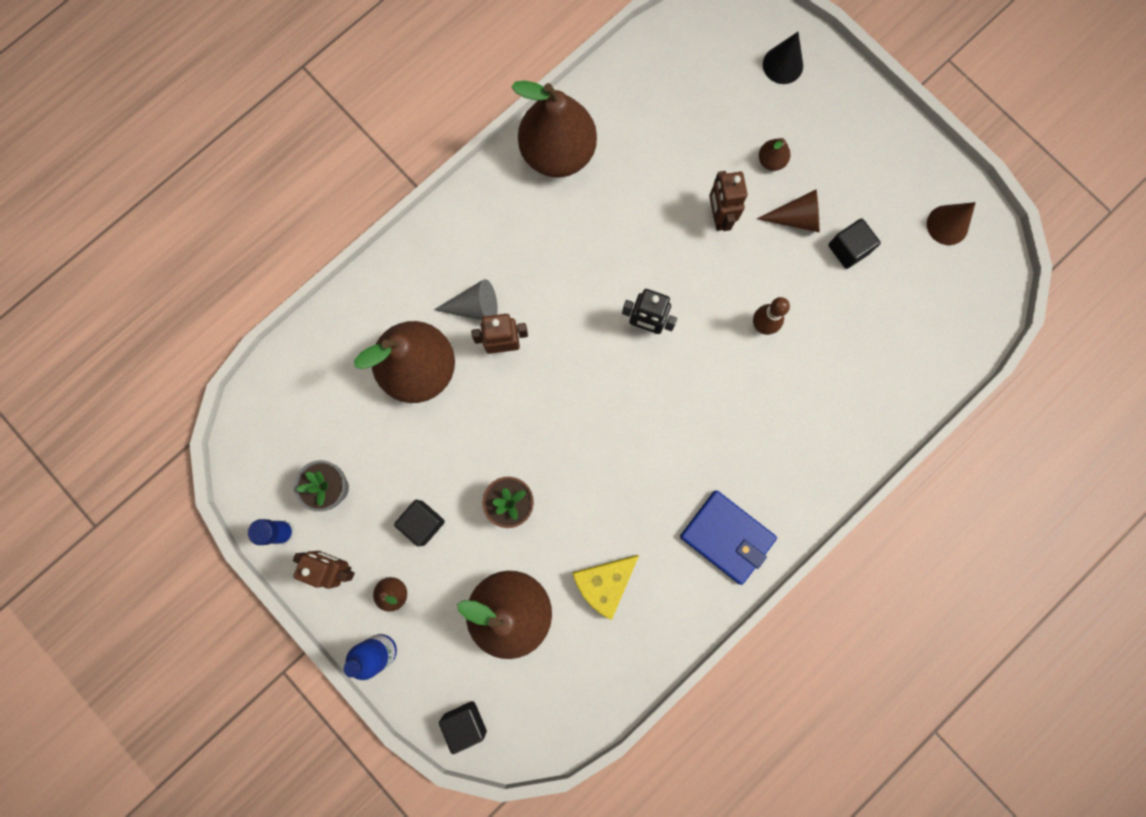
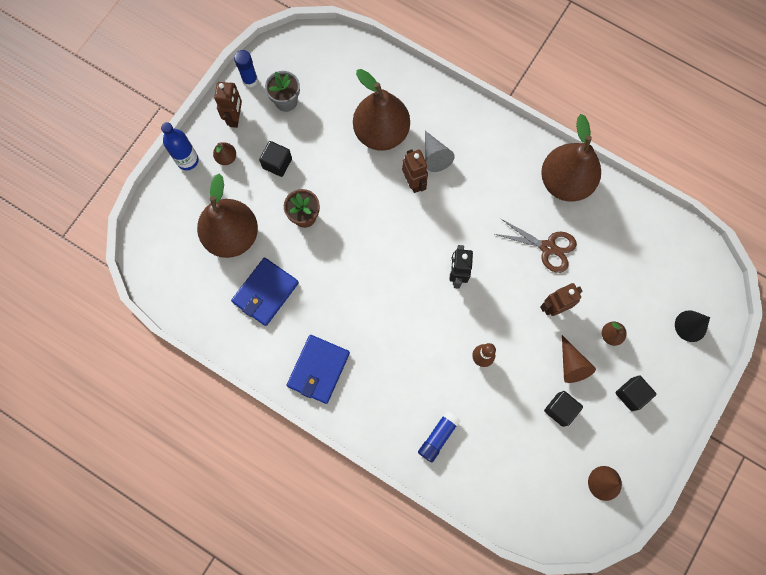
camera: 75 degrees right, 5 degrees down
(465, 723) = (152, 226): black cube -> black cube (631, 394)
(604, 583) = (265, 292): yellow cheese -> blue wallet
(640, 200) = (548, 247): none -> brown scissors
(848, 407) = (438, 437): none -> blue glue stick

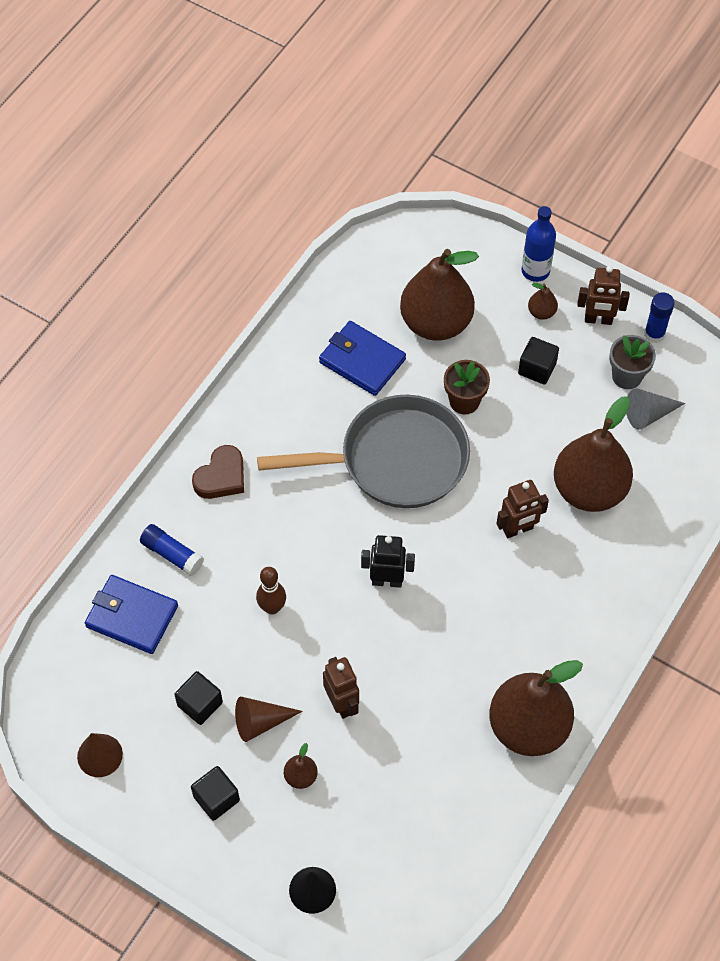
camera: 90 degrees right, 15 degrees down
(318, 369) = (263, 420): blue wallet -> blue wallet (132, 616)
(355, 268) = (395, 460): none -> grey pan
(369, 401) = (221, 477): none -> brown heart
(434, 156) = (558, 556): grey cone -> grey cone (648, 414)
(548, 247) = (428, 699): brown scissors -> none

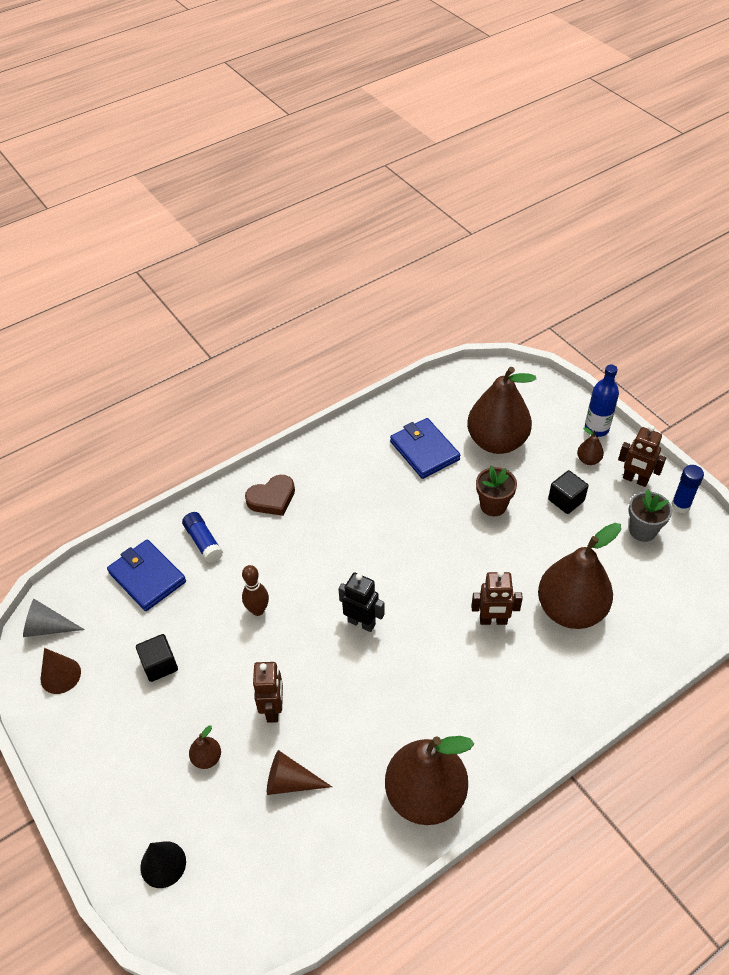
camera: 25 degrees right, 10 degrees down
(216, 798) = (129, 748): black cube -> none
(260, 722) = (199, 698): brown cone -> brown cone (291, 782)
(395, 460) = (415, 531): grey pan -> none
(648, 414) = (650, 566): grey cone -> grey cone (48, 627)

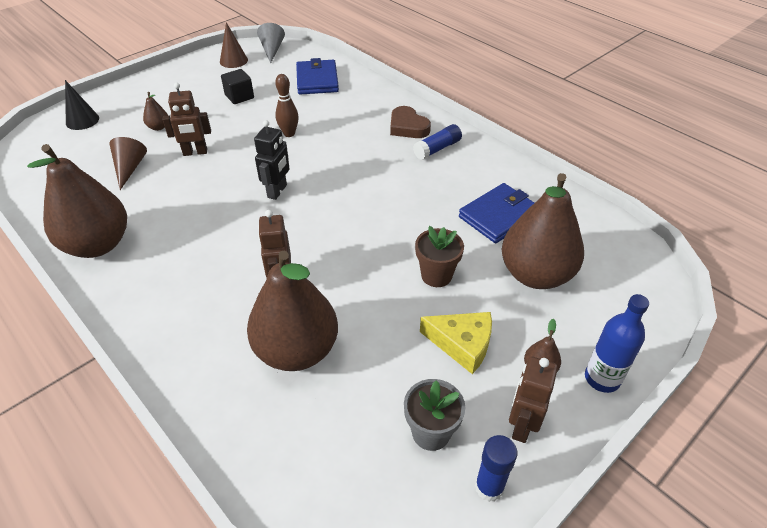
camera: 80 degrees right, 5 degrees down
(147, 577) = (317, 80): blue wallet -> blue wallet turned 45 degrees counterclockwise
(203, 542) = (354, 99): blue glue stick -> blue glue stick (437, 149)
(566, 500) = (462, 344): black cube -> yellow cheese

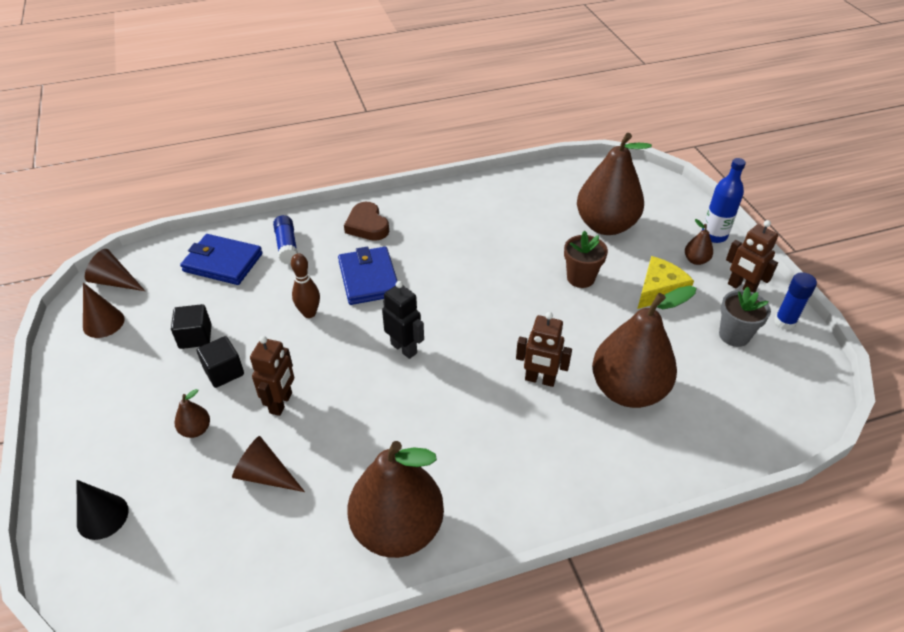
camera: 65 degrees left, 0 degrees up
(213, 119) = (224, 372): none -> black cube
(272, 50) = (115, 281): grey cone -> brown cone
(408, 127) = (367, 225): brown heart -> brown heart turned 75 degrees clockwise
(437, 149) = (416, 219): blue glue stick -> blue glue stick (287, 246)
(499, 216) = (530, 218): blue wallet -> blue wallet (369, 278)

